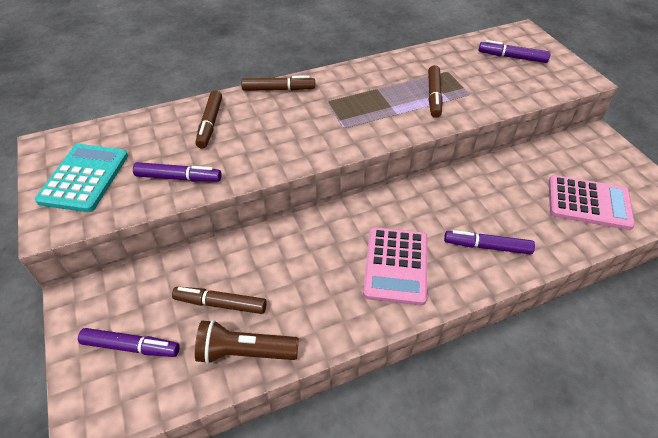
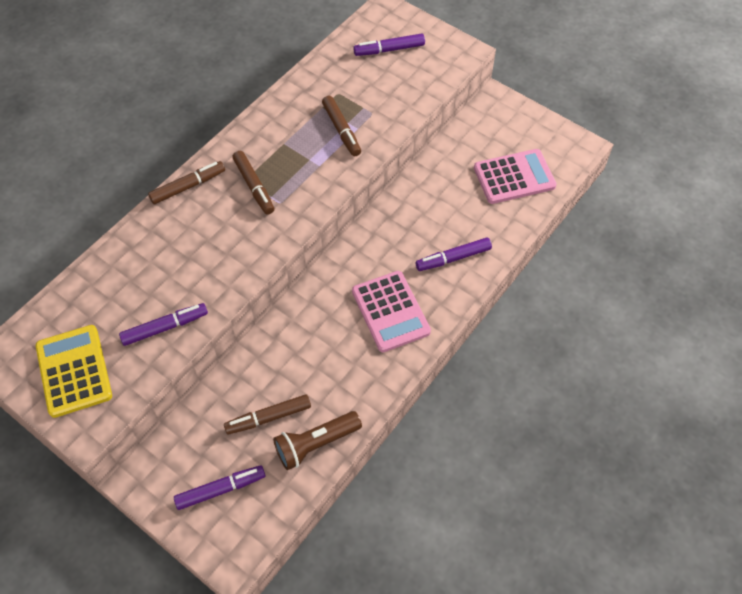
camera: 30 degrees left, 10 degrees up
(84, 178) = (74, 371): turquoise calculator -> yellow calculator
(210, 124) = (149, 257): brown marker -> brown marker (254, 186)

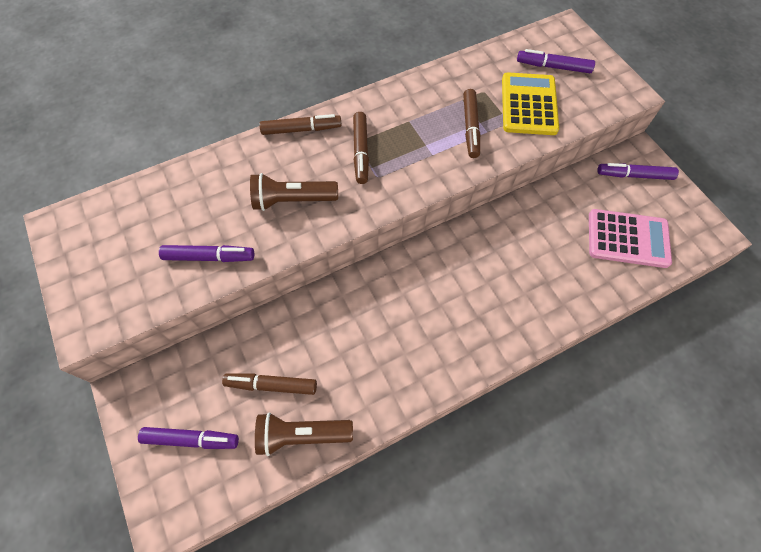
camera: 25 degrees right, 5 degrees up
(74, 371) = (108, 265): yellow calculator -> yellow calculator (528, 104)
(214, 251) = (292, 200): none -> brown flashlight
(390, 311) = (439, 327): pink calculator -> none
(453, 258) = (528, 298): purple marker -> purple marker (634, 175)

